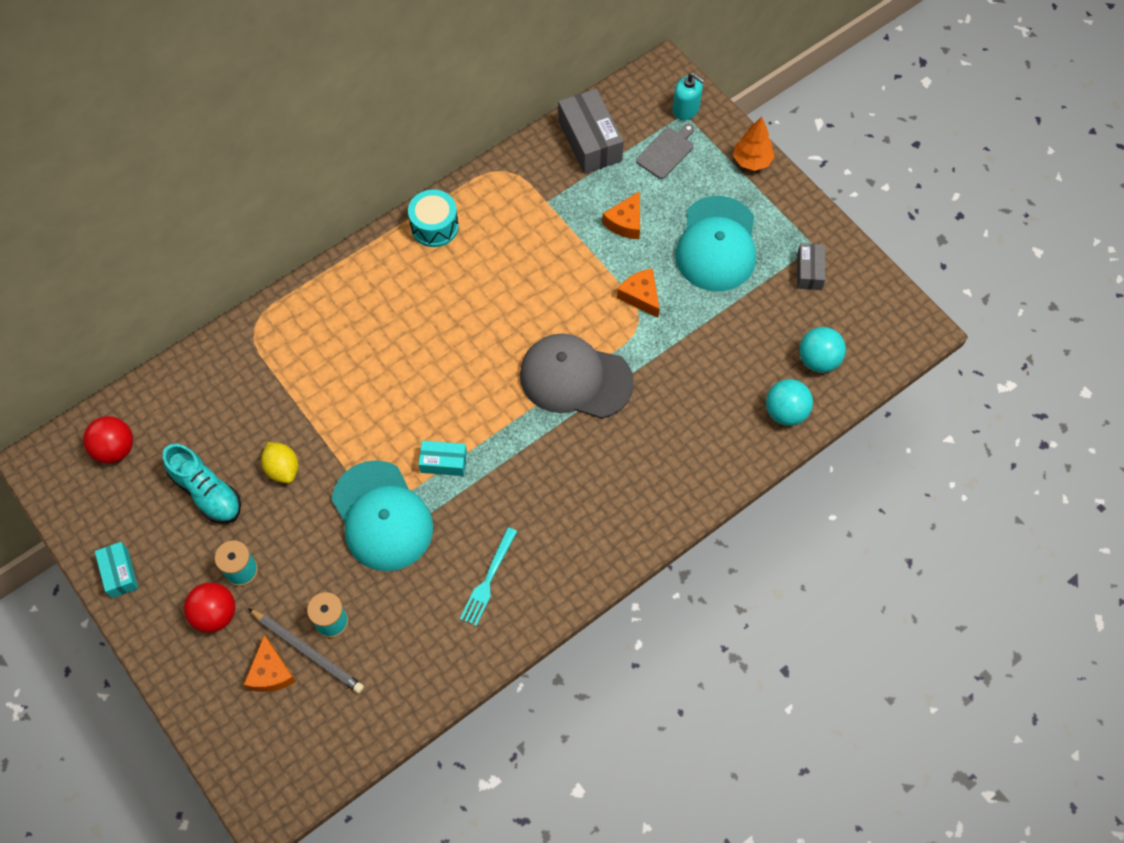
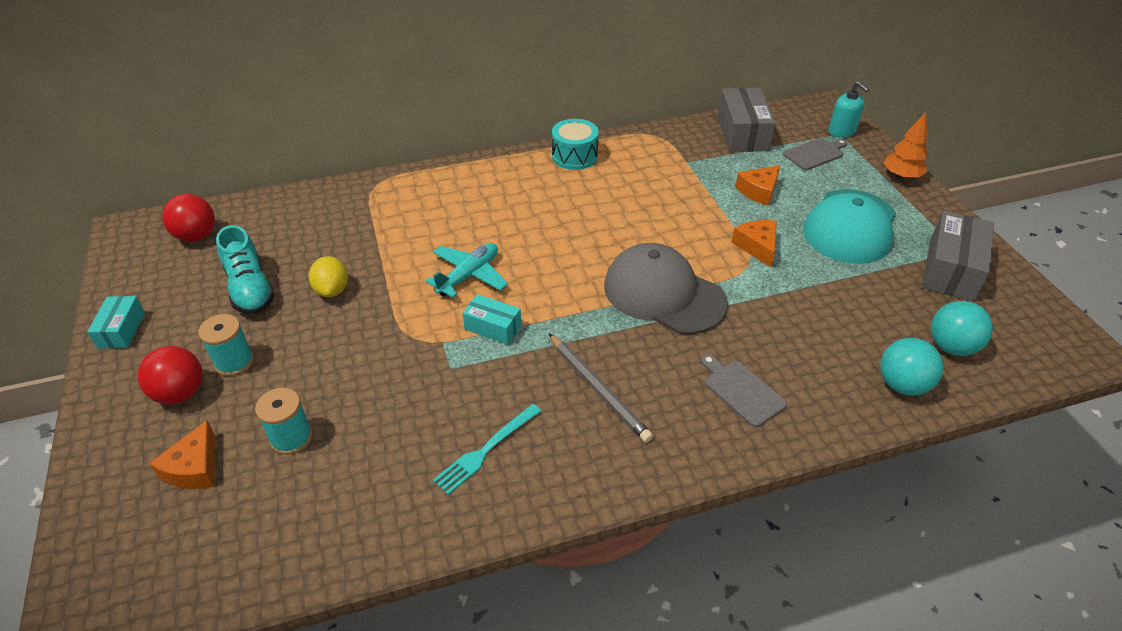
camera: 20 degrees right, 20 degrees down
(308, 651) = (247, 460): grey pencil -> grey pencil (598, 389)
(382, 516) = (404, 356): turquoise cap -> none
(398, 413) = (469, 275): none -> turquoise plane
(665, 459) = (741, 391): none -> grey cutting board
(809, 271) = (951, 269): grey box -> grey box, size x1.76

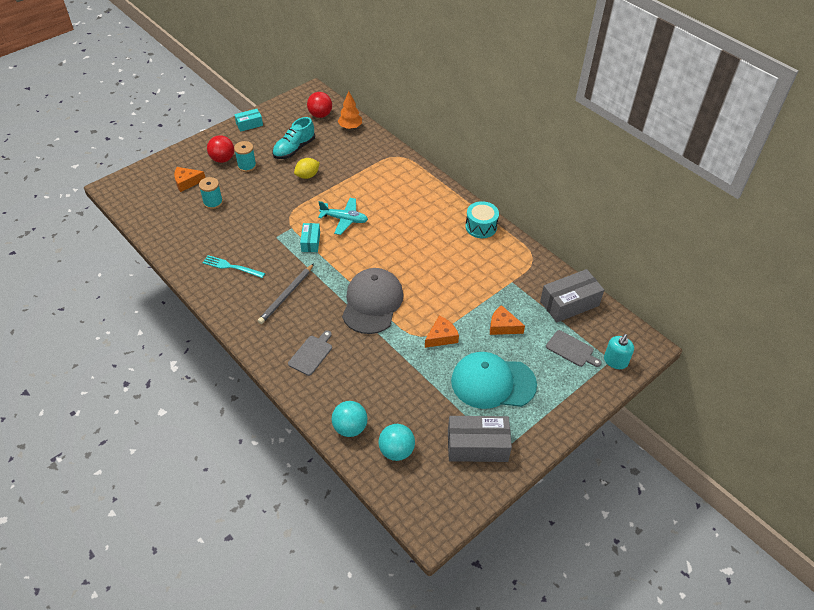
camera: 65 degrees right, 5 degrees up
(901, 176) = (576, 406): orange tree -> orange tree (350, 127)

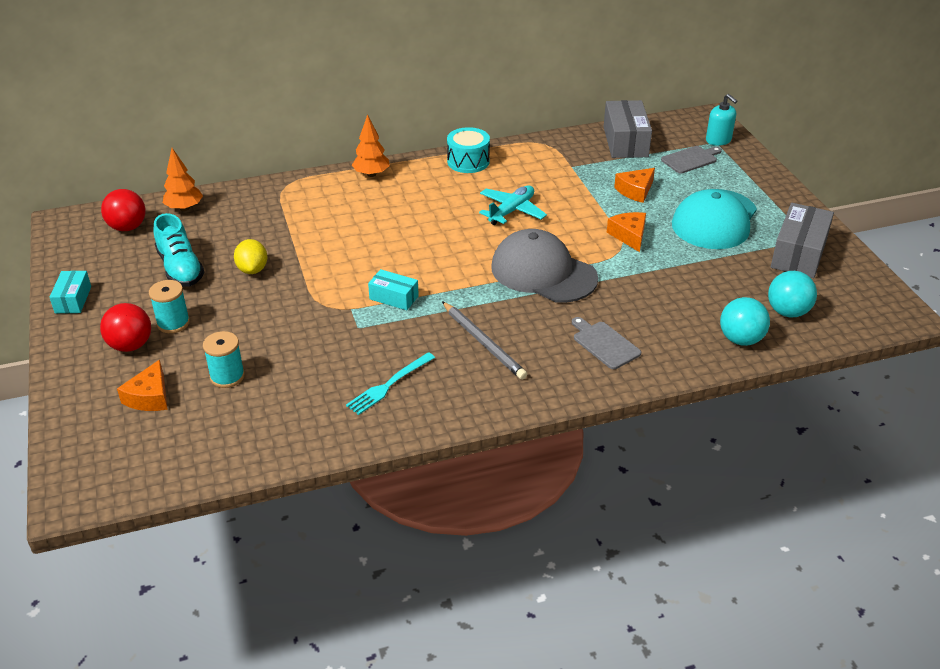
camera: 65 degrees left, 10 degrees down
(344, 219) = (372, 258): turquoise plane -> turquoise plane (511, 211)
(434, 187) = (371, 174): none -> orange tree

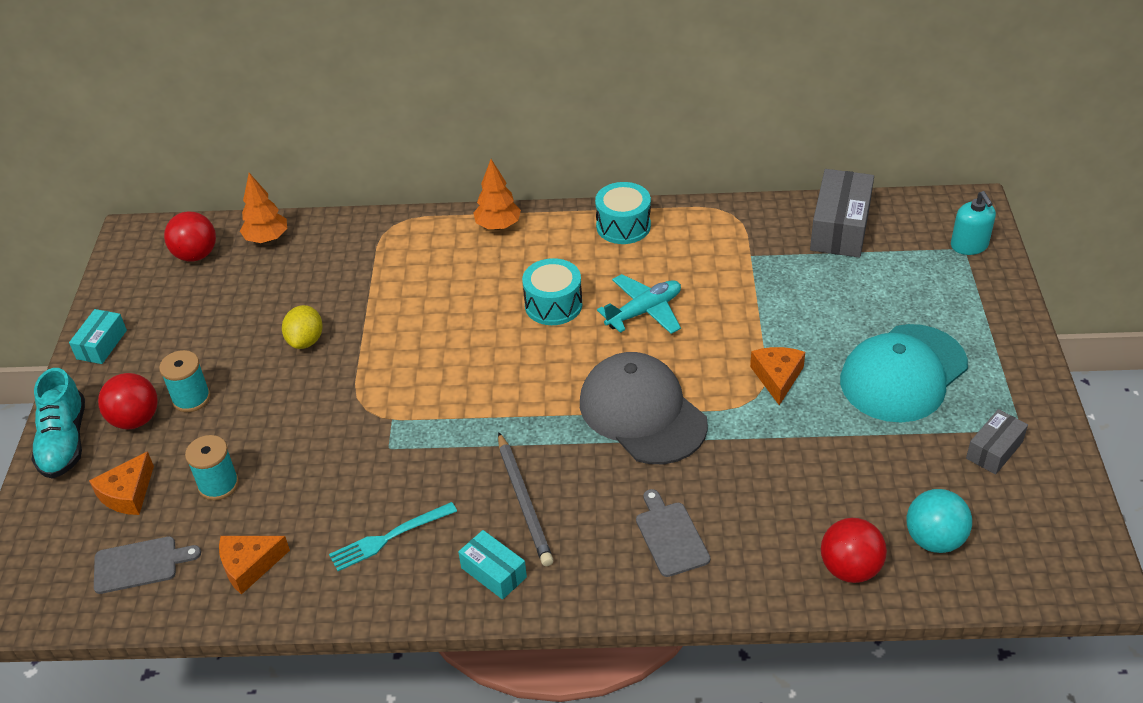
camera: 20 degrees right, 5 degrees up
(180, 268) = (229, 324): turquoise shoe -> turquoise shoe (64, 441)
(394, 297) = (447, 413): turquoise box -> turquoise box (493, 572)
(441, 217) = (553, 305): none -> turquoise drum
(635, 191) = (817, 308): orange cheese -> orange cheese (249, 566)
(691, 159) = (916, 271): grey cutting board -> grey cutting board (140, 564)
(740, 339) = (850, 569): turquoise ball -> red ball
(798, 253) = (994, 450): grey box -> grey box, size x0.57

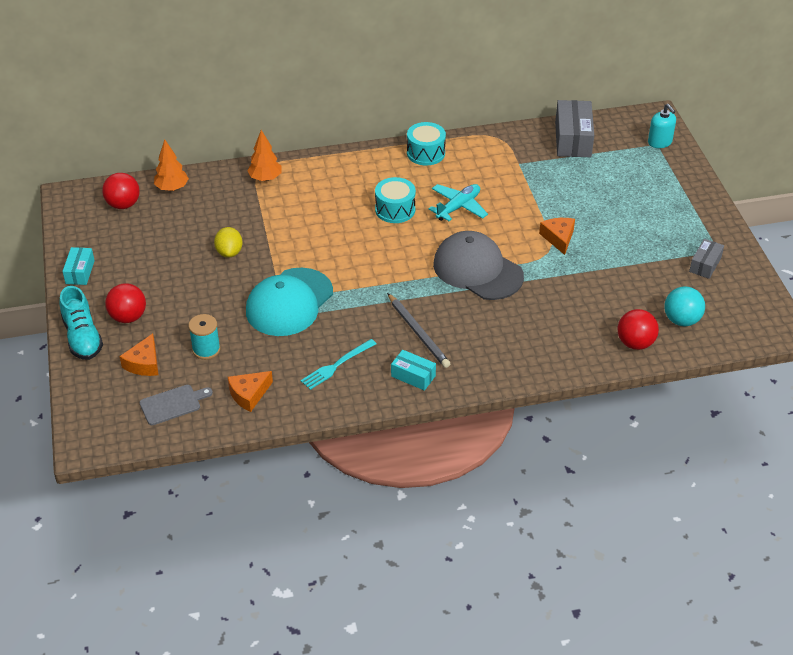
camera: 15 degrees left, 0 degrees up
(191, 398) = (163, 299): turquoise spool -> none
(498, 226) = (337, 162): orange tree -> orange tree (265, 178)
(670, 536) = (519, 340): grey cutting board -> none
(903, 373) = (638, 226): turquoise cap -> turquoise cap (289, 302)

